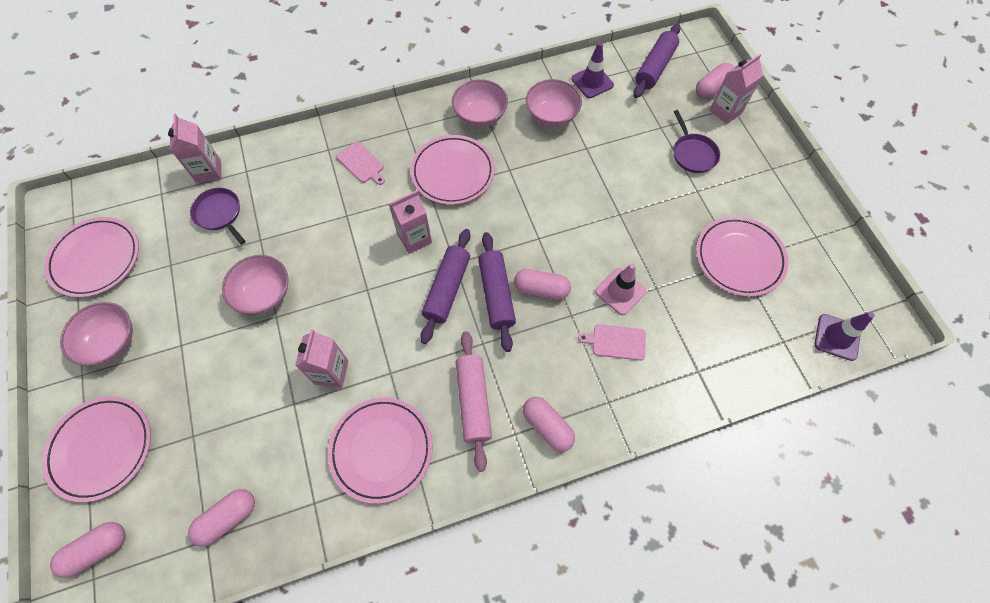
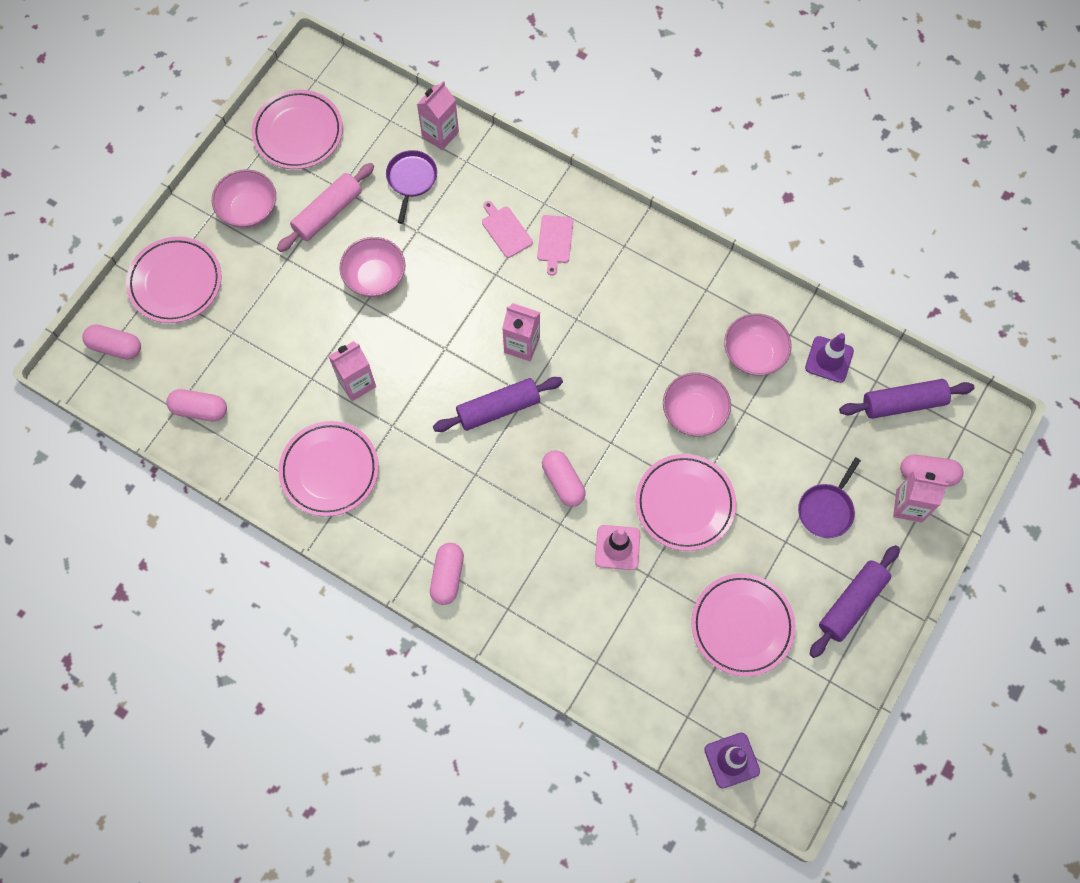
camera: 50 degrees right, 5 degrees up
(453, 172) = (613, 321): pink plate -> pink plate (685, 504)
(473, 401) = (421, 506): pink rolling pin -> pink rolling pin (328, 213)
(480, 116) = (695, 294): pink bowl -> pink bowl (694, 413)
(496, 294) = (527, 451): purple rolling pin -> purple rolling pin (852, 604)
(616, 342) = (566, 577): pink cutting board -> pink cutting board (505, 230)

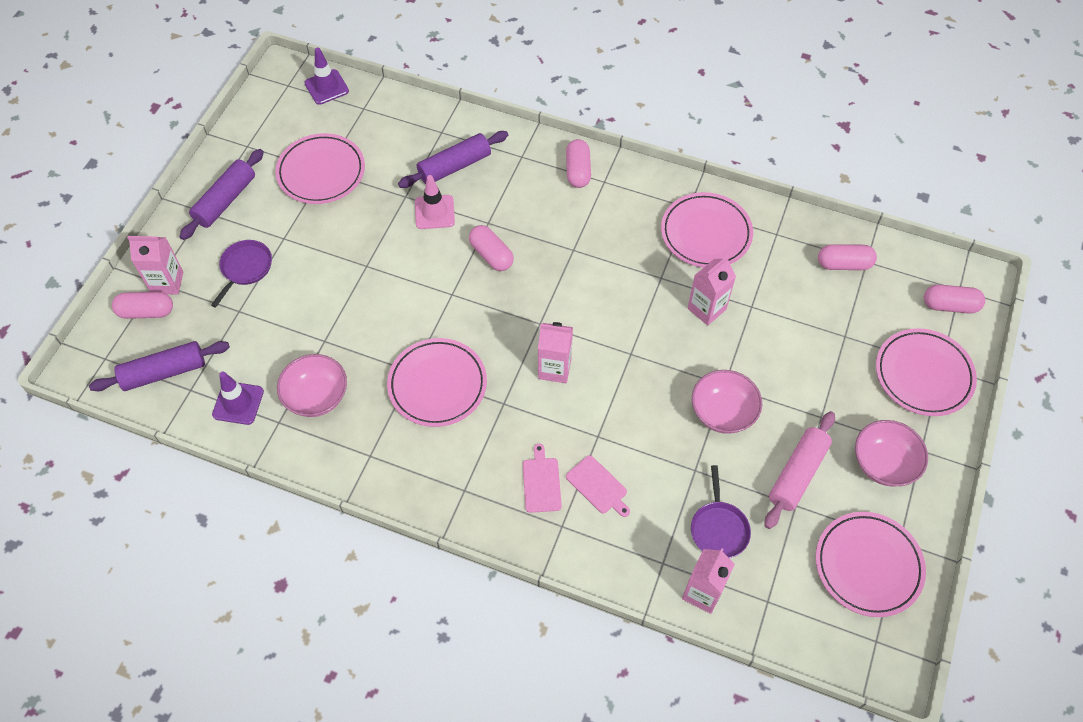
camera: 170 degrees right, 10 degrees down
(498, 409) = (564, 307): purple rolling pin -> purple rolling pin (454, 166)
(685, 504) = (377, 254): pink plate -> pink plate (437, 385)
(694, 413) = (374, 331): pink bowl -> none

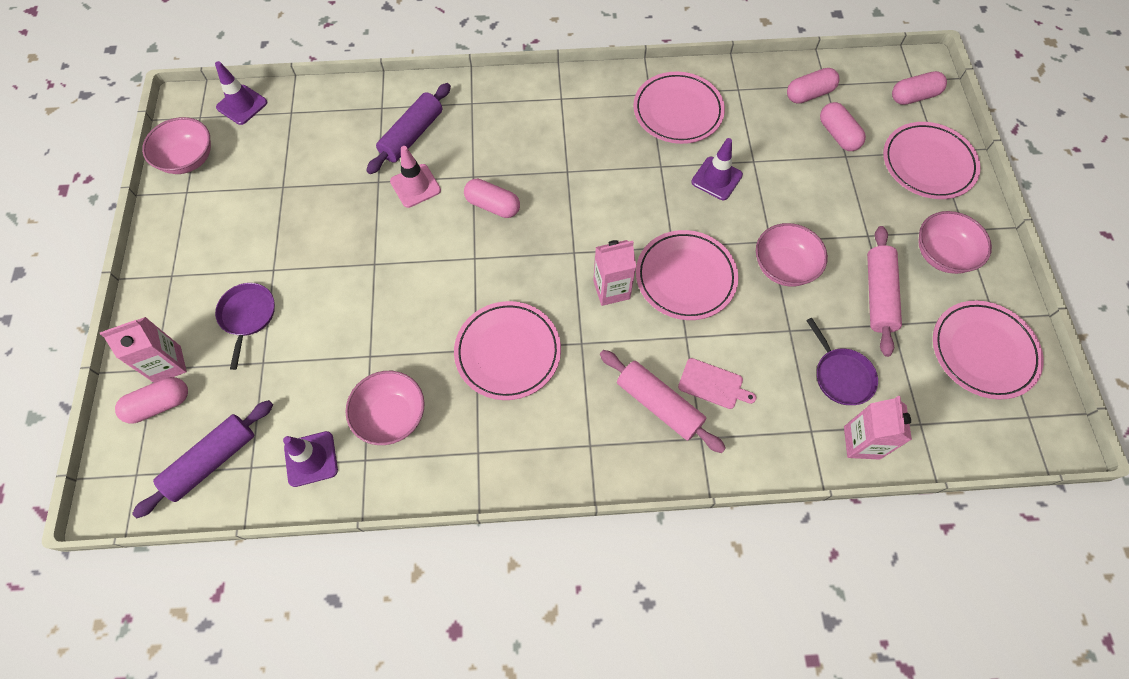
camera: 25 degrees left, 5 degrees up
(225, 200) = (190, 255): purple rolling pin -> none
(261, 118) = (188, 159): none -> pink bowl
(321, 172) = (279, 189): pink plate -> pink plate (685, 277)
(541, 482) = (659, 404): pink cutting board -> pink rolling pin
(578, 171) = (532, 97): pink capsule -> pink capsule (838, 135)
(706, 309) = (716, 178): pink carton -> purple traffic cone

